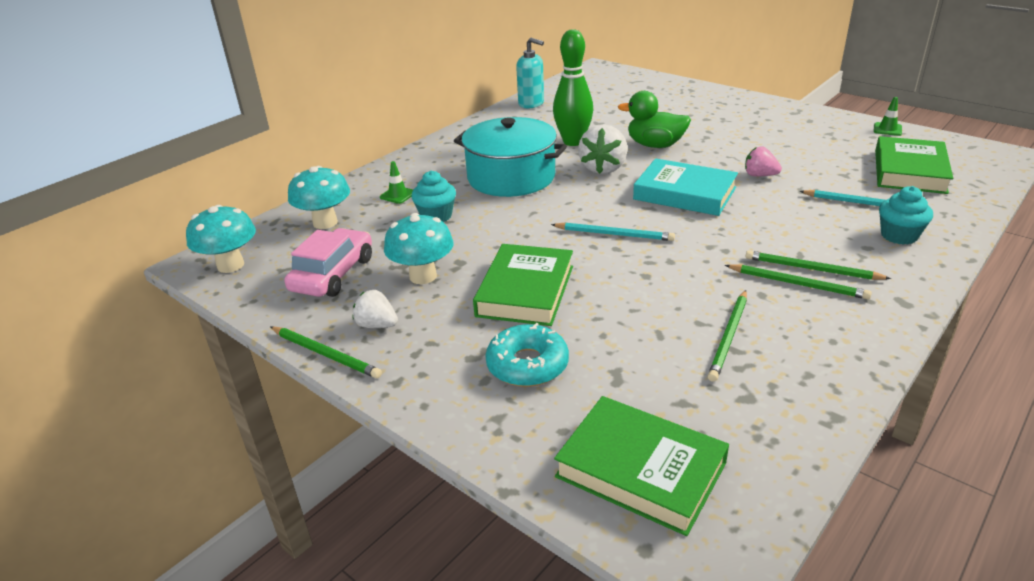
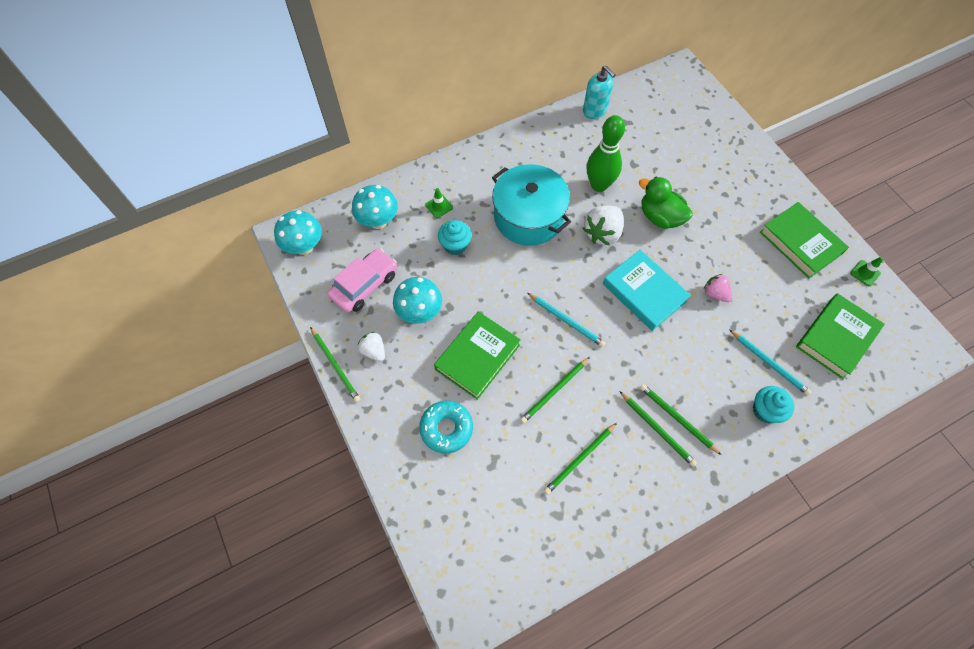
camera: 20 degrees right, 30 degrees up
(640, 470) = (467, 540): green book -> green book (800, 243)
(646, 290) = (554, 391): none -> green pencil

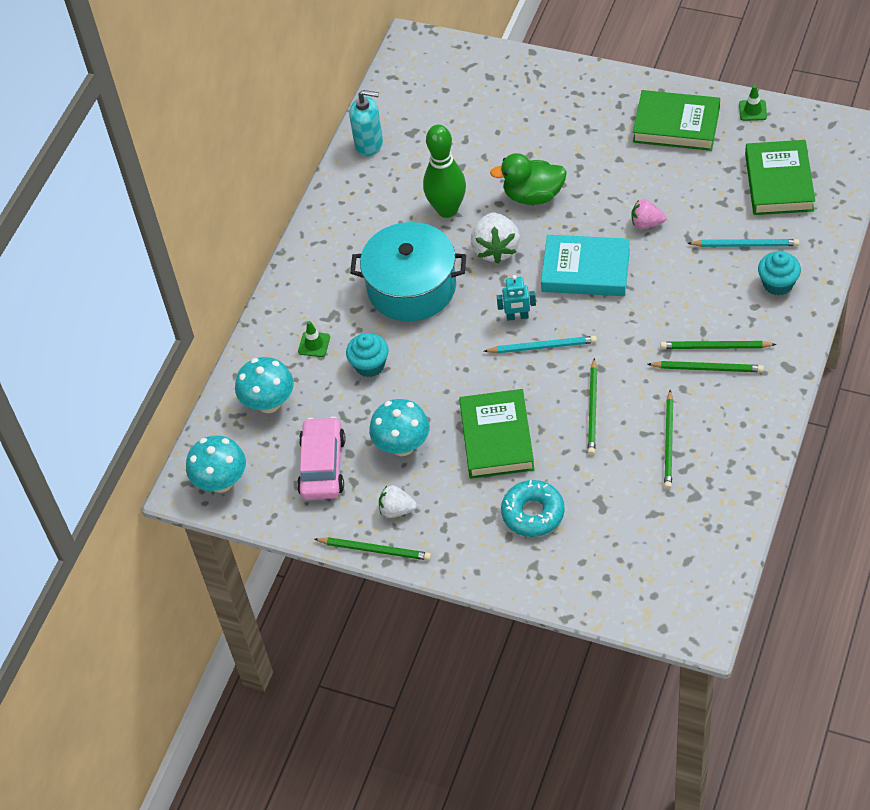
camera: 35 degrees left, 10 degrees down
(571, 288) = (517, 317): none -> turquoise robot

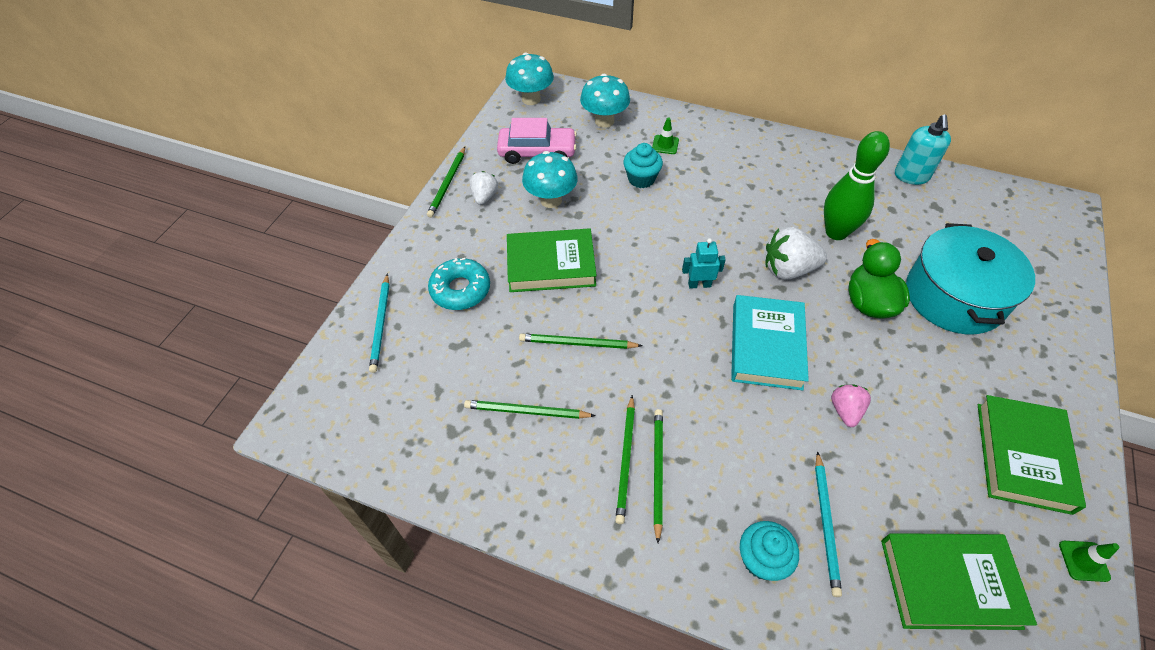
camera: 85 degrees right, 0 degrees up
(411, 287) = (733, 206): turquoise pot -> turquoise pot (954, 296)
(517, 317) = (699, 284): turquoise robot -> turquoise robot turned 90 degrees clockwise
(542, 346) = (660, 304): turquoise pencil -> turquoise pencil (381, 324)

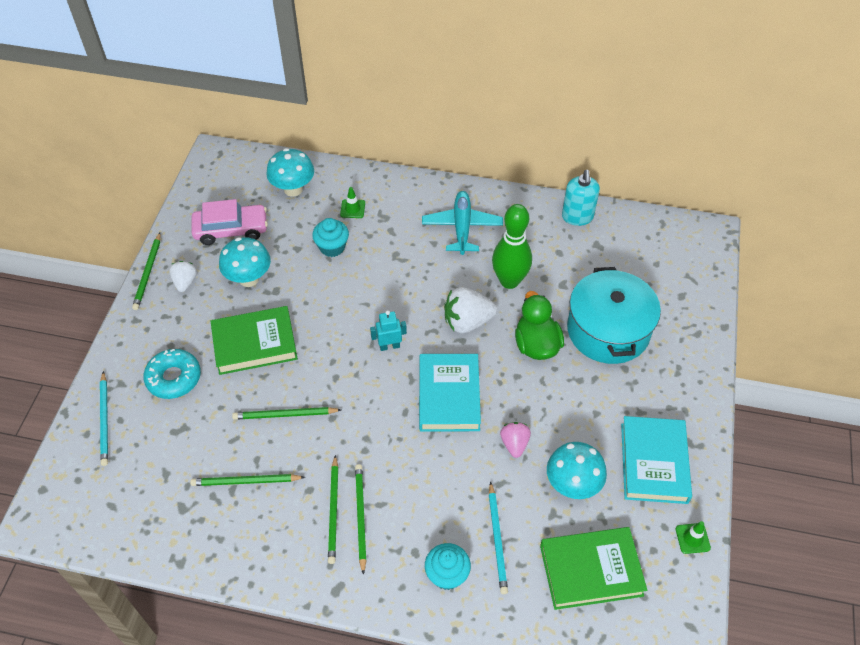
camera: 10 degrees left, 0 degrees up
(531, 99) = (219, 172): turquoise mushroom -> turquoise mushroom (572, 485)
(782, 173) = (462, 227): none -> turquoise plane
(1022, 457) = (653, 463): green book -> turquoise book

